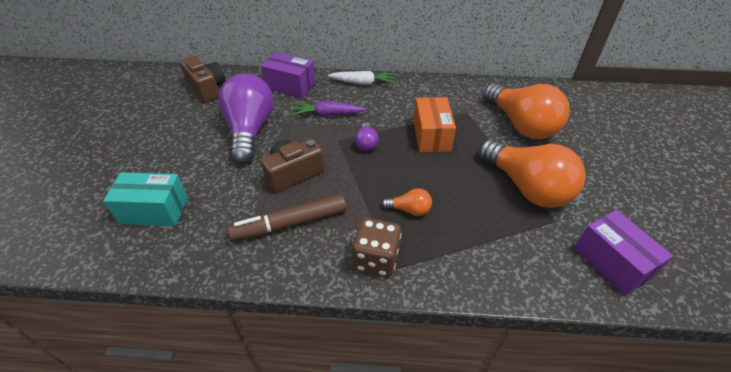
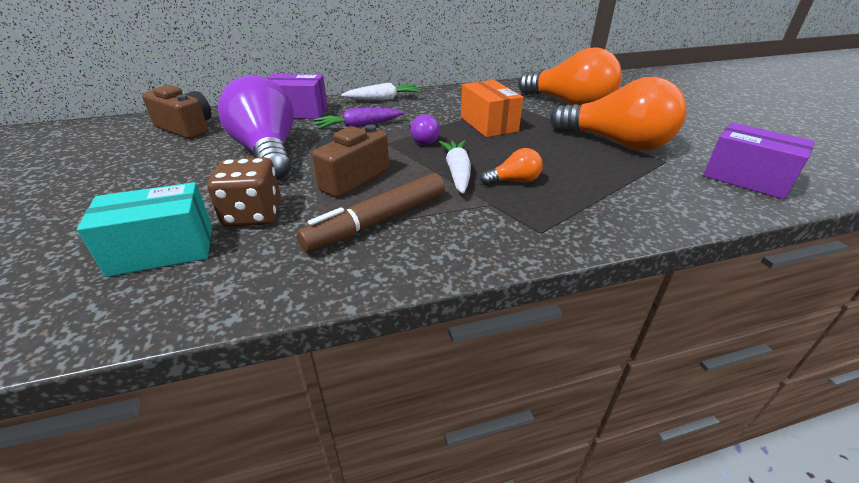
camera: 20 degrees left, 10 degrees down
(372, 188) = (457, 172): none -> white carrot
(376, 259) = (511, 229): brown dice -> brown dice (253, 214)

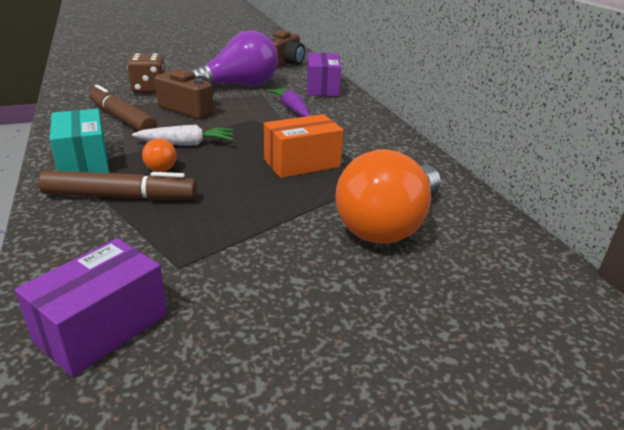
camera: 85 degrees right, 5 degrees down
(162, 250) = (122, 77): turquoise box -> turquoise box (83, 161)
(383, 99) = (367, 116): white carrot -> none
(422, 140) = (258, 132): purple light bulb -> none
(586, 194) = (120, 197): none -> brown marker
(616, 143) = (241, 239): orange light bulb -> none

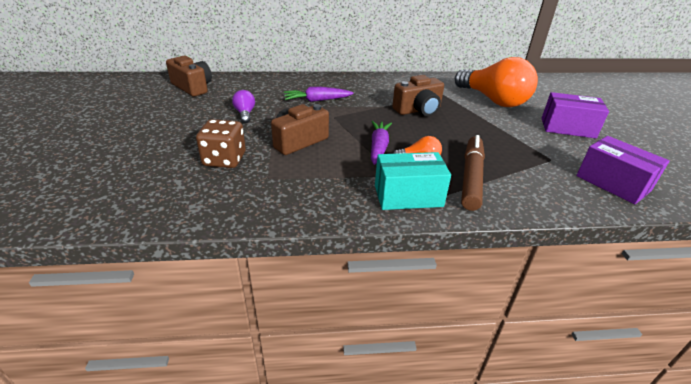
camera: 75 degrees left, 5 degrees up
(122, 118) = (308, 176): brown marker -> none
(186, 144) = (378, 147): white carrot -> purple carrot
(239, 86) = (245, 114): purple light bulb -> purple light bulb, size x0.43
(302, 163) = (418, 110): orange box -> brown camera
(322, 88) = (275, 83): purple box -> purple box (567, 128)

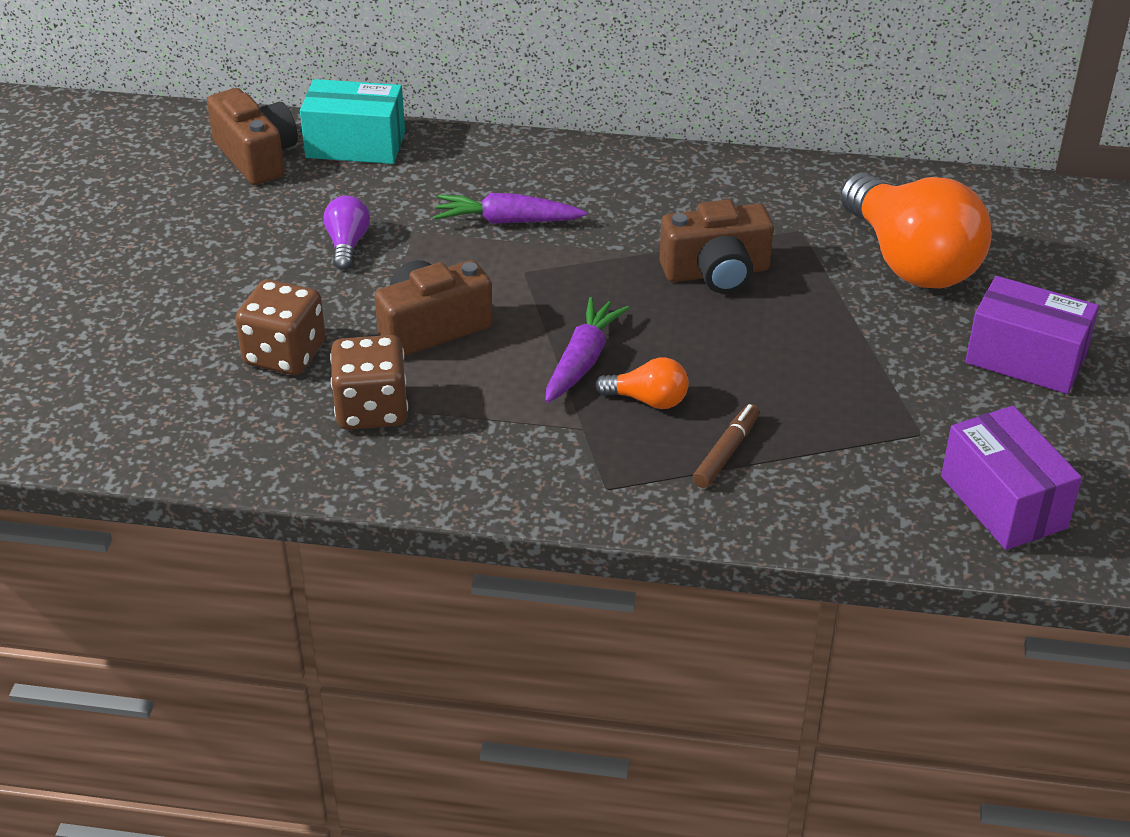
camera: 15 degrees right, 5 degrees up
(280, 179) = (372, 409): none -> brown dice
(408, 196) = (585, 474): turquoise box -> turquoise box (355, 145)
(471, 177) = (726, 452): brown marker -> brown marker, size x0.55

